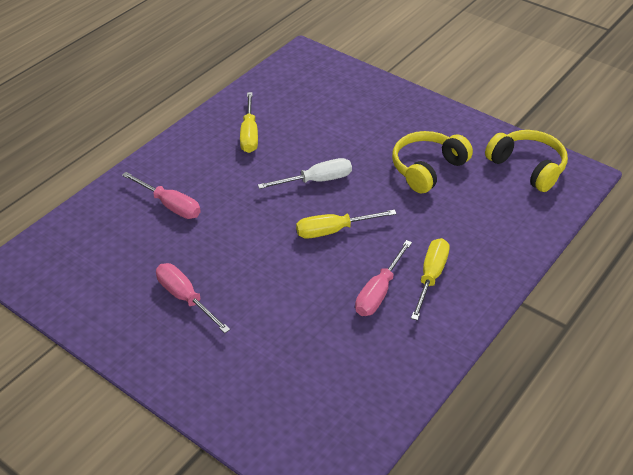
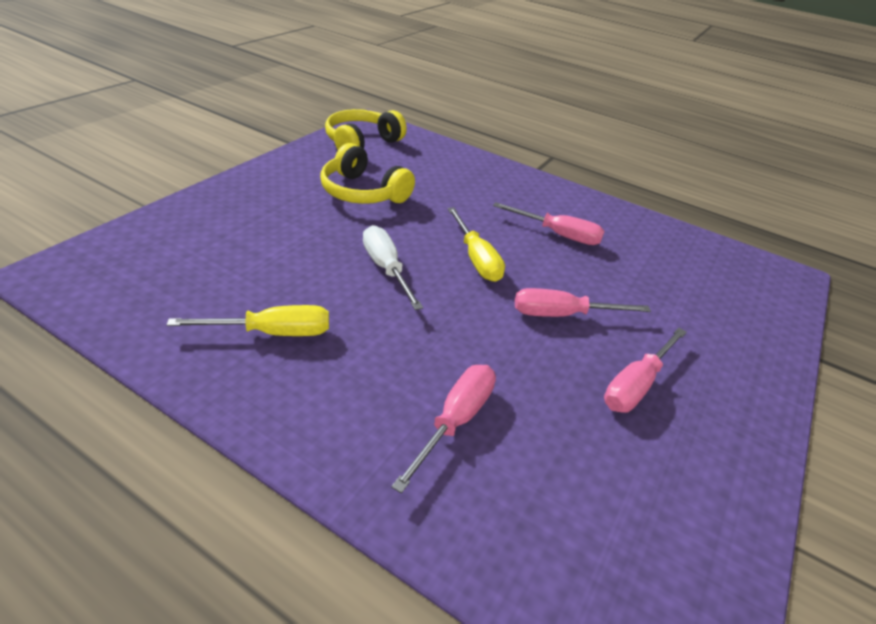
camera: 100 degrees left, 5 degrees down
(262, 272) = (562, 315): none -> pink screwdriver
(430, 277) = (526, 205): yellow screwdriver -> none

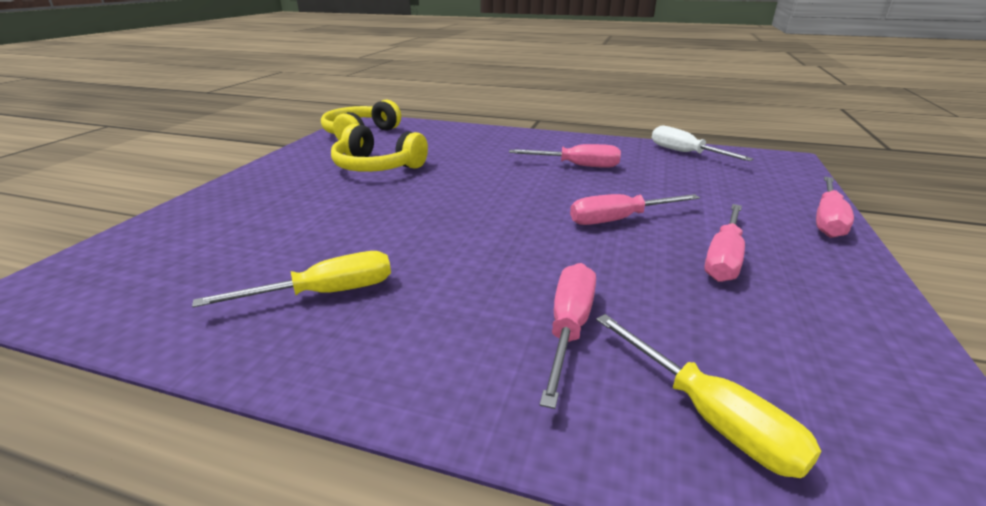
camera: 10 degrees left, 10 degrees down
(386, 268) = (428, 217): white screwdriver -> white screwdriver (685, 153)
(476, 259) = (513, 194): yellow screwdriver -> yellow screwdriver (709, 416)
(774, 367) = (827, 220): none -> pink screwdriver

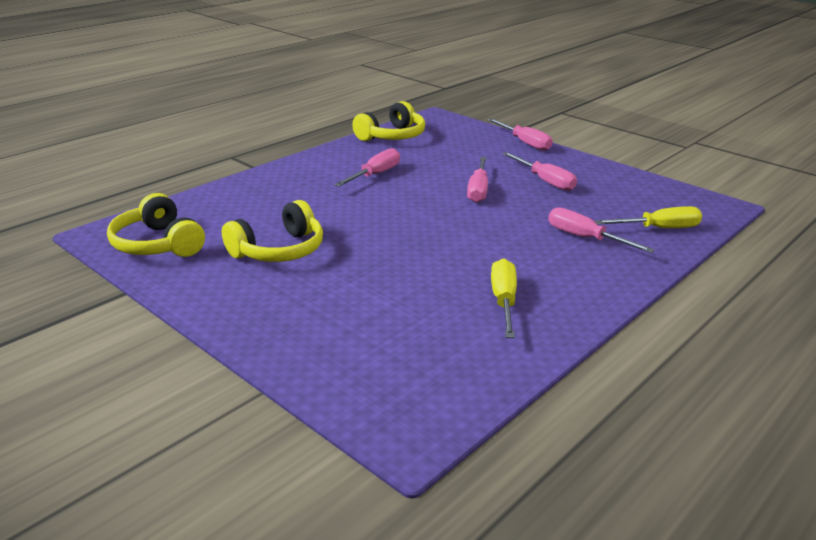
camera: 65 degrees left, 0 degrees up
(685, 153) = (392, 136): white screwdriver -> yellow headphones

